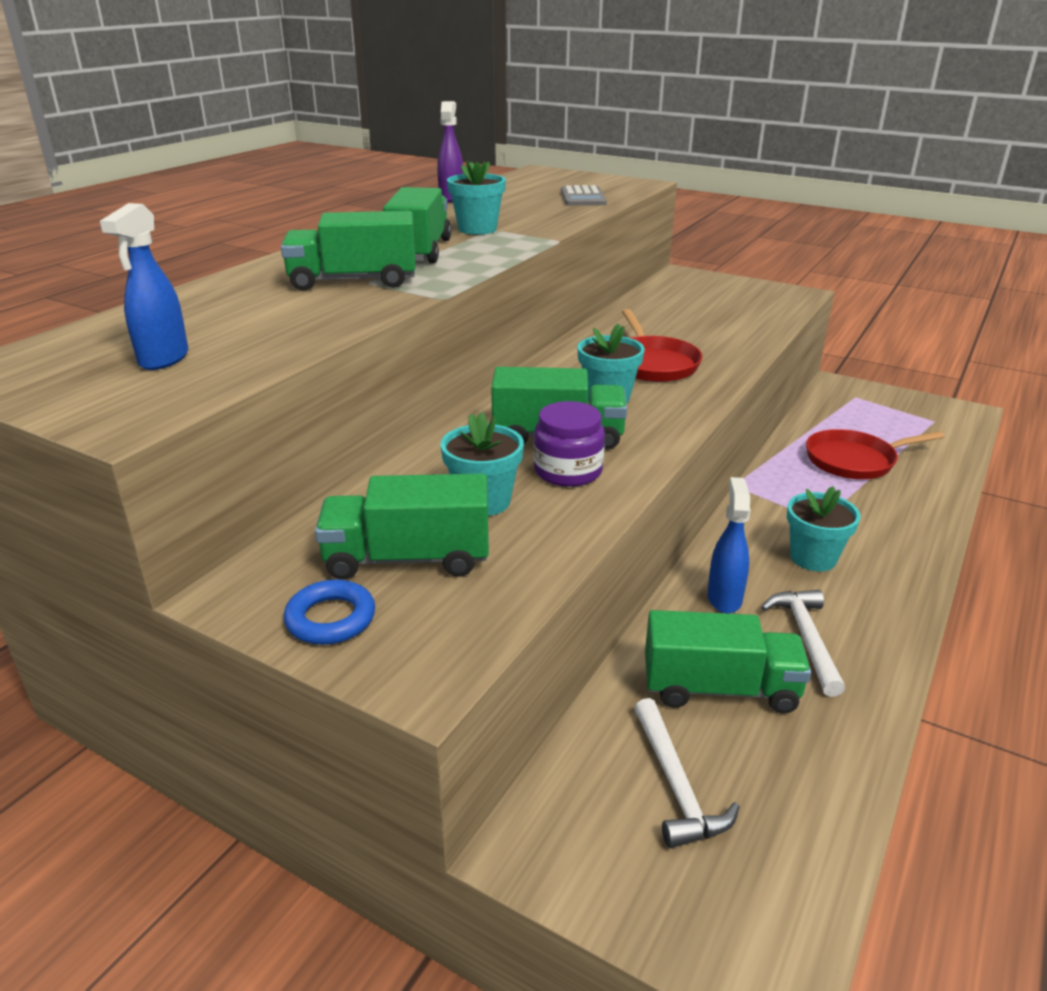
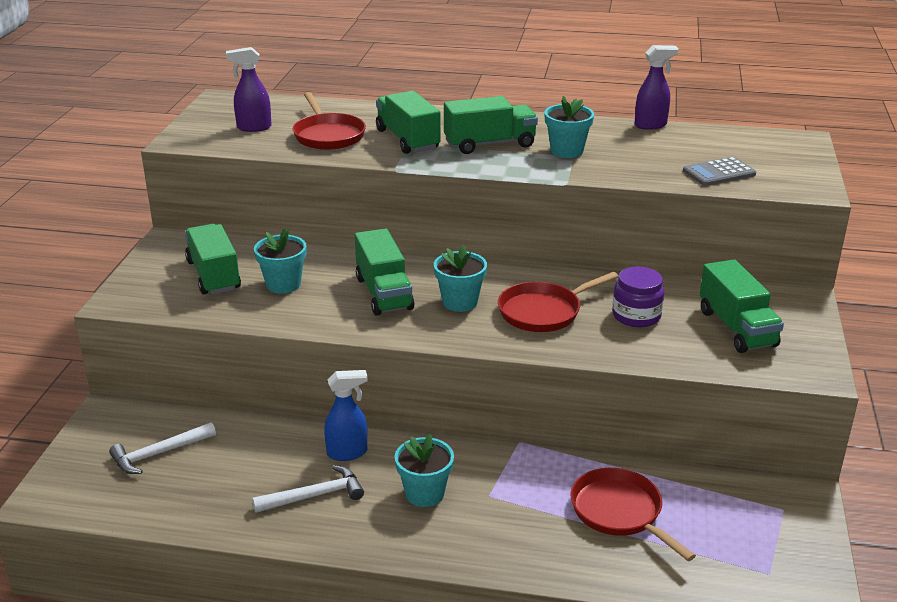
camera: 70 degrees right, 0 degrees up
(163, 359) = (253, 128): blue spray bottle -> purple spray bottle
(274, 317) = (328, 135): none -> red pan
(331, 619) = (155, 268): blue ring -> none
(568, 471) = (336, 305): purple jar -> purple jar (636, 315)
(720, 688) = (247, 461): green truck -> green truck (736, 328)

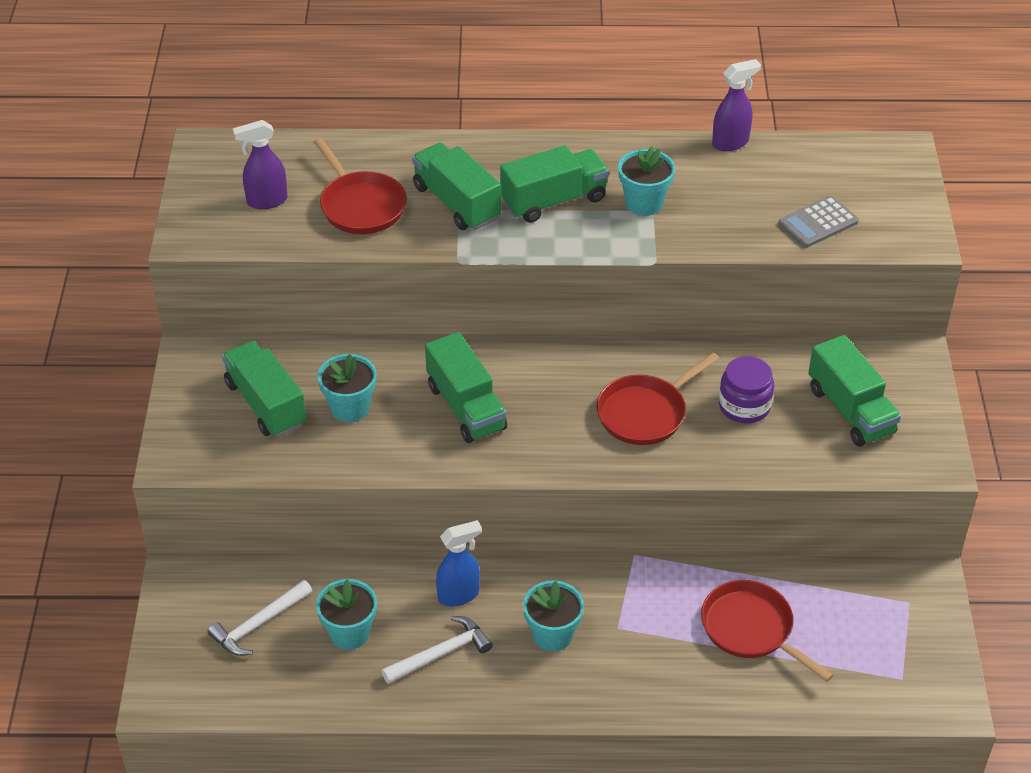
camera: 10 degrees left, 15 degrees up
(460, 302) = (552, 410): turquoise flower pot -> turquoise flower pot (349, 633)

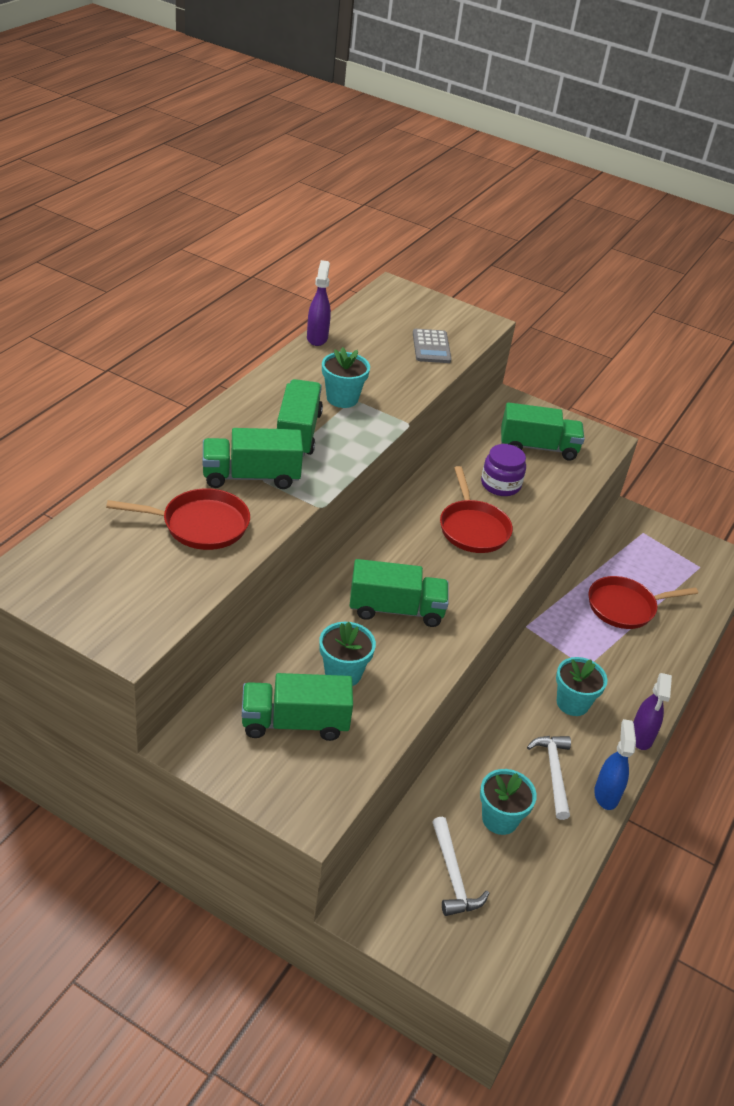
camera: 65 degrees left, 5 degrees down
(266, 201) = (135, 574): purple spray bottle -> purple spray bottle (641, 737)
(459, 595) = (503, 735): blue spray bottle -> blue spray bottle (606, 794)

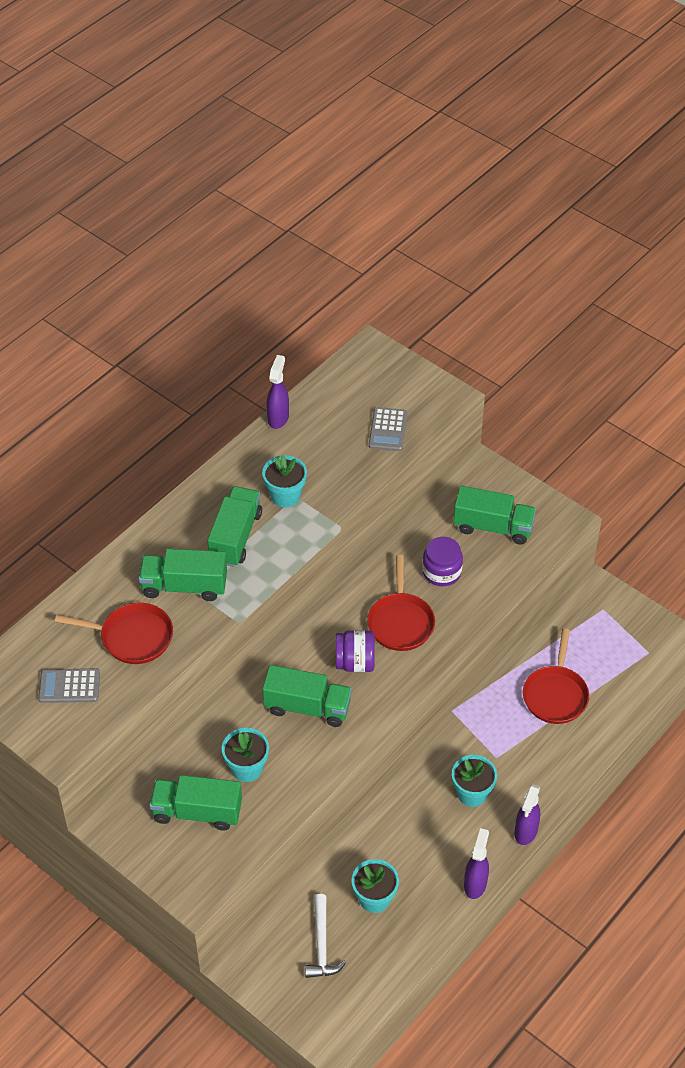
camera: 15 degrees right, 10 degrees up
(132, 575) = (69, 686): none -> grey calculator
(436, 566) = (355, 662): none -> purple jar
(553, 772) = (434, 860): white hammer -> none
(606, 794) = (475, 884): blue spray bottle -> purple spray bottle
(625, 607) = (555, 694): red pan -> red pan turned 75 degrees counterclockwise

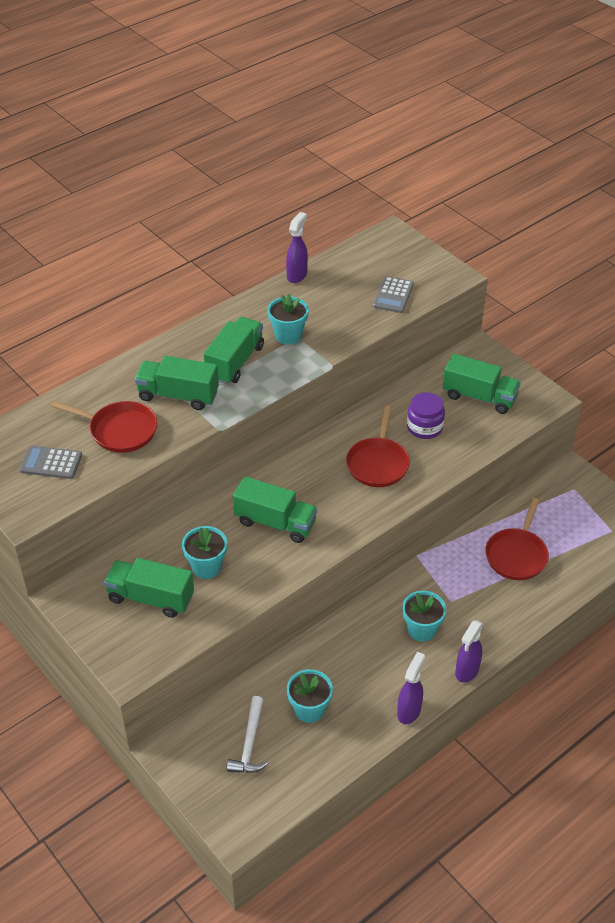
camera: 10 degrees right, 5 degrees down
(355, 662) = (328, 491): purple jar -> none

